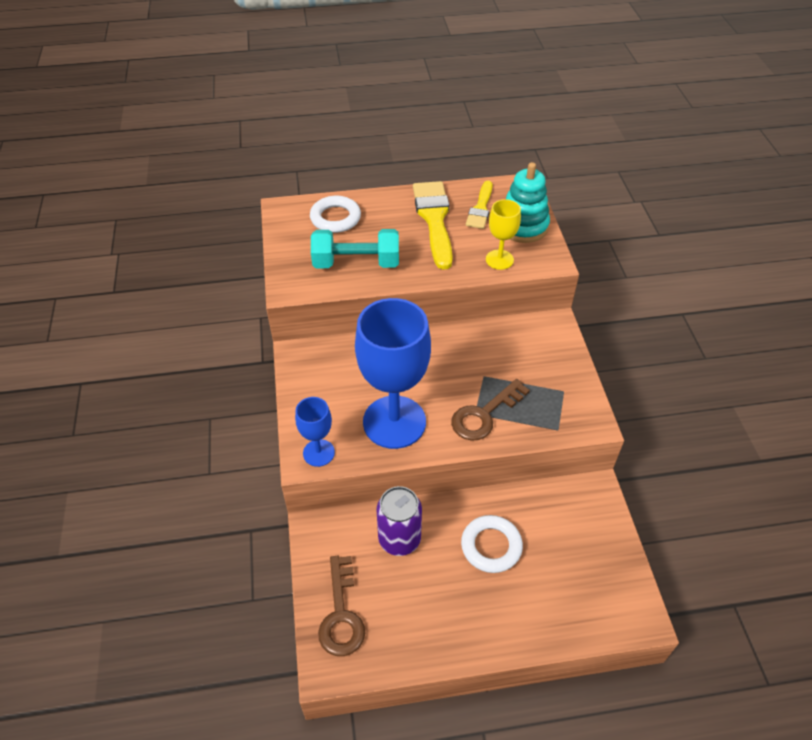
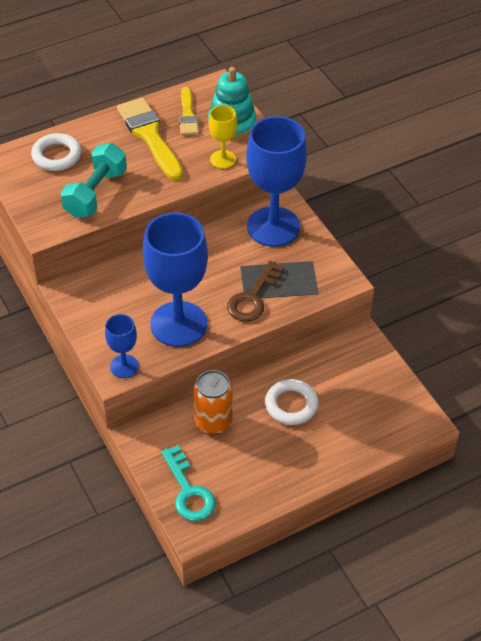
camera: 20 degrees left, 0 degrees up
(341, 614) = (189, 491): brown key -> turquoise key
(356, 263) = (95, 193): turquoise dumbbell -> turquoise dumbbell turned 45 degrees counterclockwise
(399, 539) = (213, 421): purple can -> orange can
(534, 343) = (273, 227): none -> blue goblet

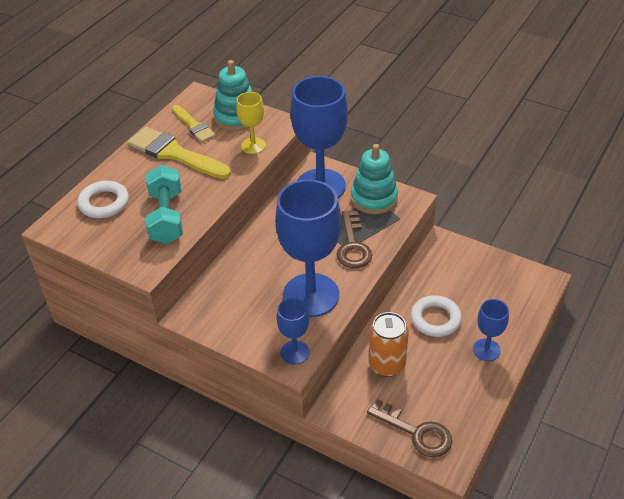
camera: 30 degrees left, 5 degrees down
(189, 491) = (416, 432): turquoise key -> brown key
(311, 262) = (374, 198): none -> turquoise stacking toy
(312, 456) = (486, 350): none -> blue goblet

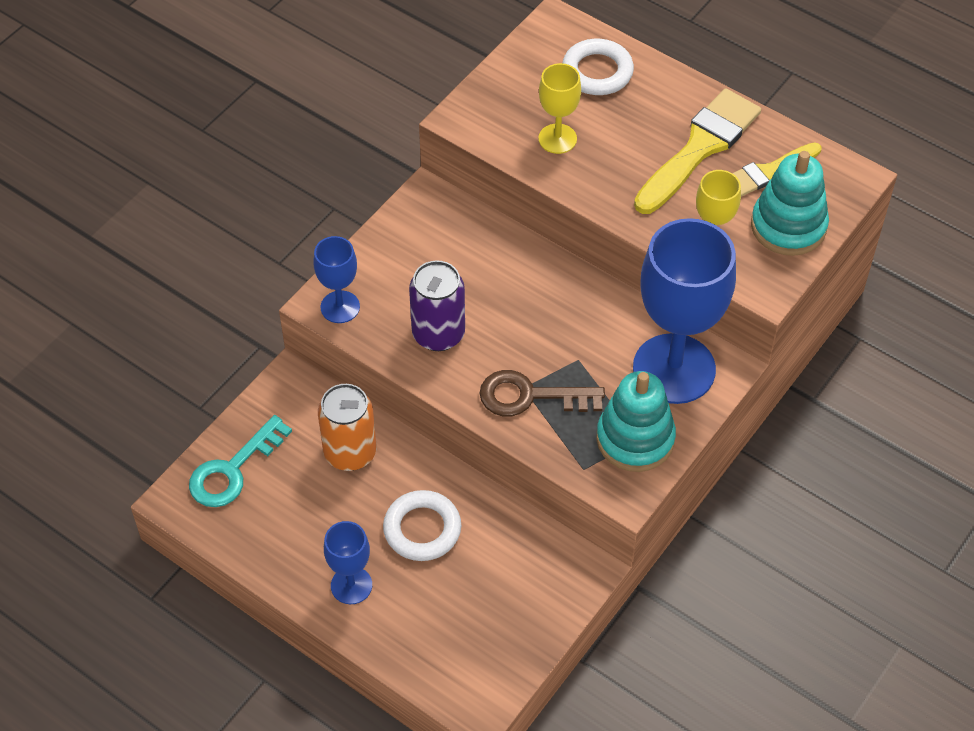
camera: 95 degrees right, 10 degrees up
(166, 217) = (557, 139): turquoise dumbbell -> yellow goblet
(311, 295) = (438, 334): blue goblet -> purple can
(416, 432) = (233, 470): brown key -> turquoise key

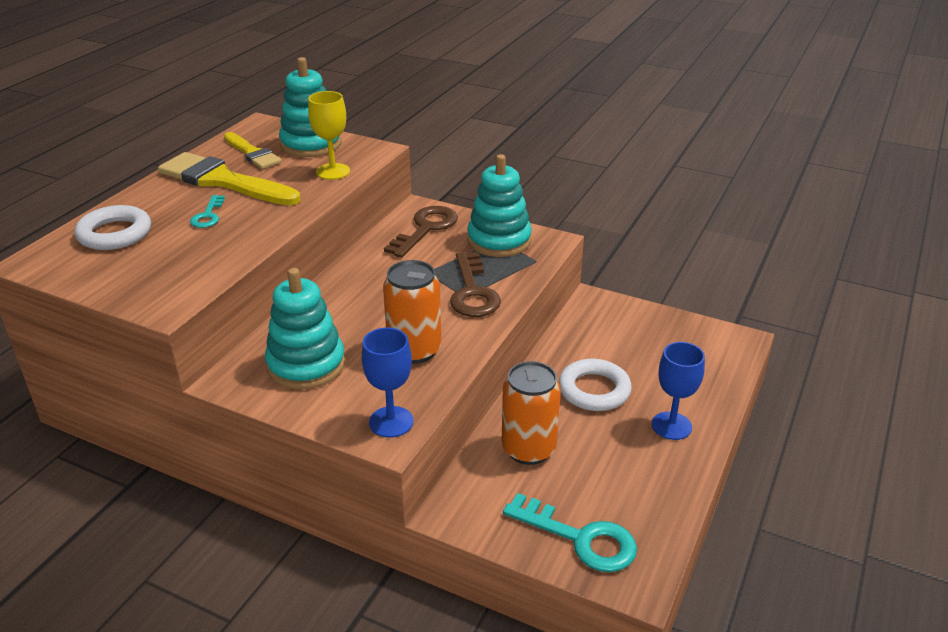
camera: 100 degrees left, 20 degrees down
(435, 250) = (306, 365): none -> turquoise stacking toy
(438, 334) = (414, 350): purple can -> orange can
(557, 139) = (204, 247): yellow goblet -> none
(622, 139) = (208, 215): none -> turquoise key
(674, 369) = (426, 229): blue goblet -> brown key

